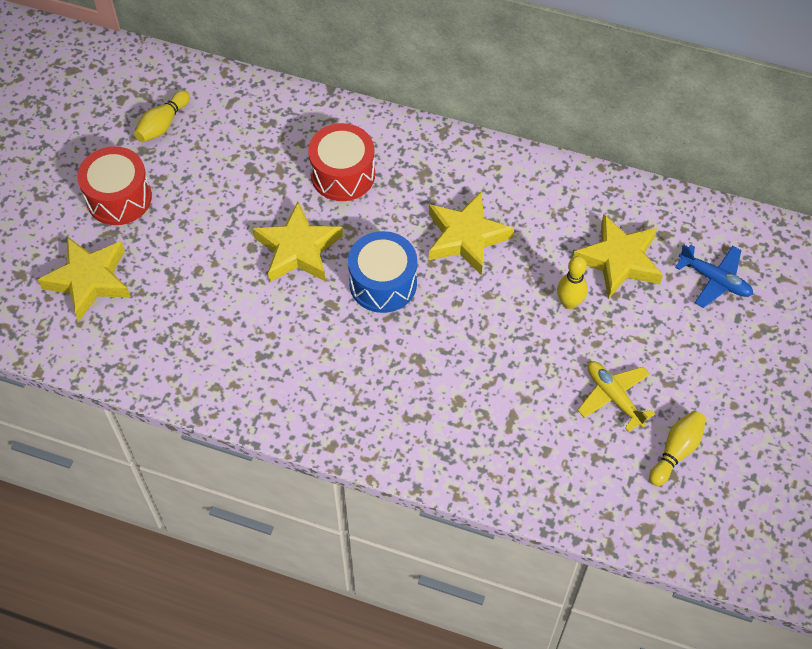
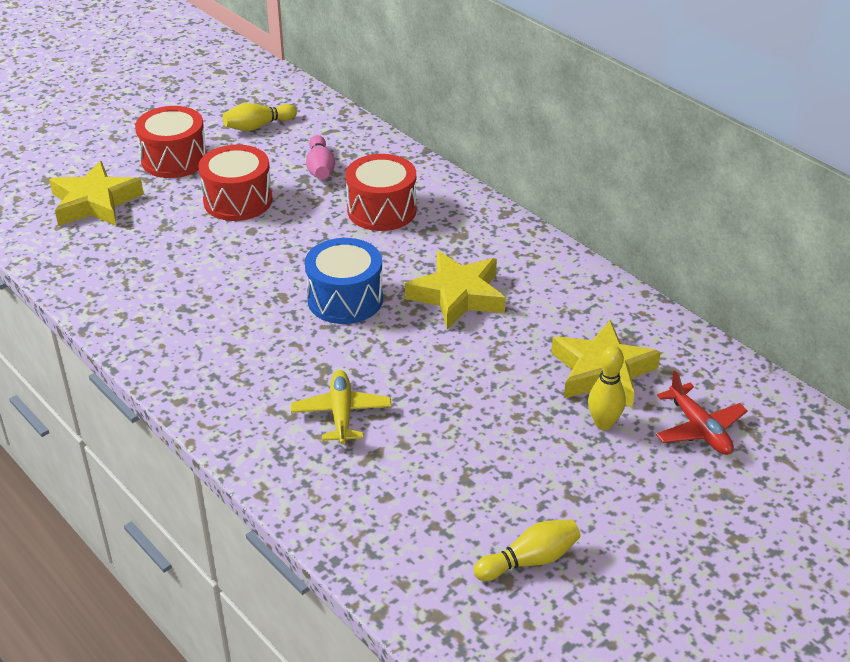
camera: 30 degrees right, 20 degrees down
(214, 219) = (238, 200): none -> red drum
(256, 150) = (320, 168): none -> pink bowling pin
(298, 249) = (291, 246): yellow star -> none
(569, 302) = (519, 385): yellow bowling pin -> yellow bowling pin (603, 423)
(613, 397) = (499, 482): yellow plane -> yellow plane (341, 413)
(715, 280) = (699, 429): blue plane -> red plane

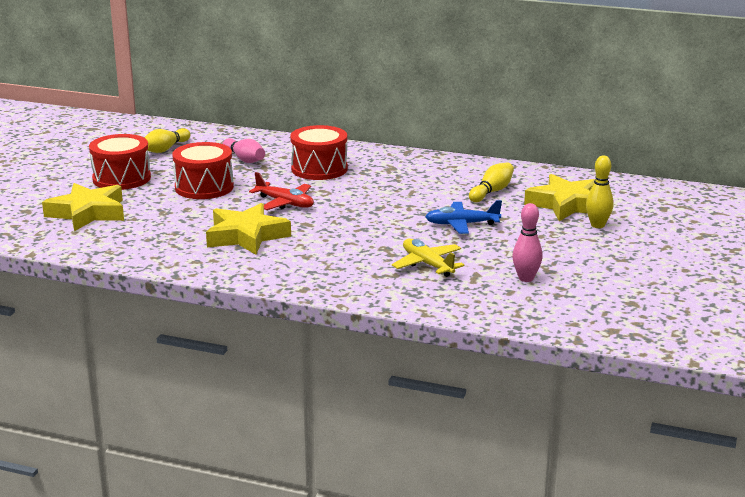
camera: 30 degrees left, 15 degrees down
(345, 299) = (354, 214): blue drum -> none
(425, 482) = (526, 278): none -> pink bowling pin
(445, 360) = (461, 224): none -> blue plane
(457, 295) = (428, 195): yellow star -> yellow star (246, 236)
(529, 560) = (634, 291): yellow bowling pin -> yellow bowling pin (492, 192)
(699, 429) = (654, 213): red plane -> red plane (285, 203)

